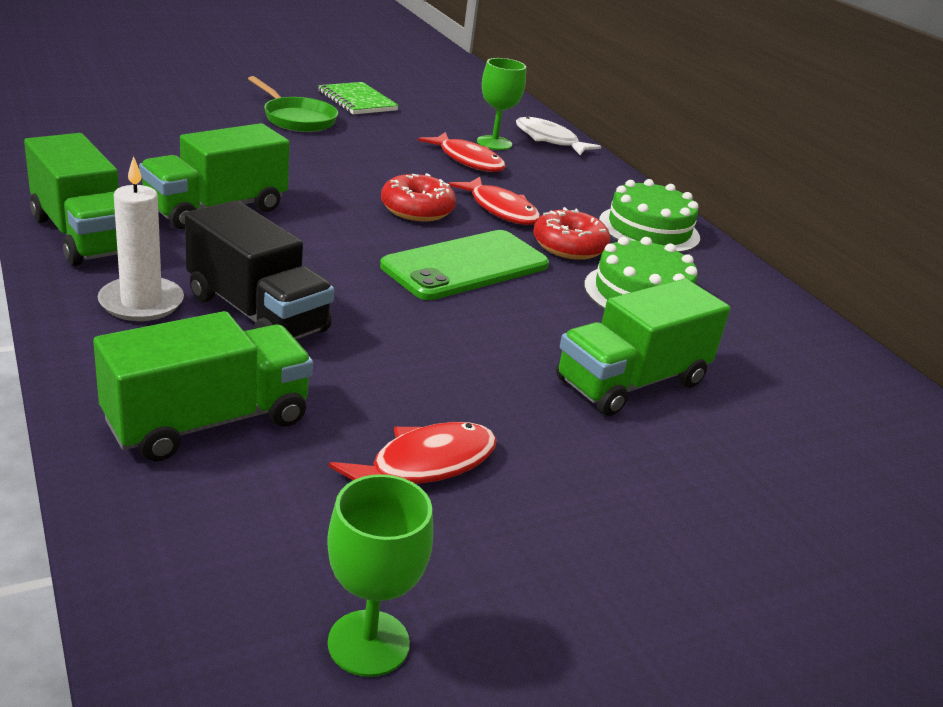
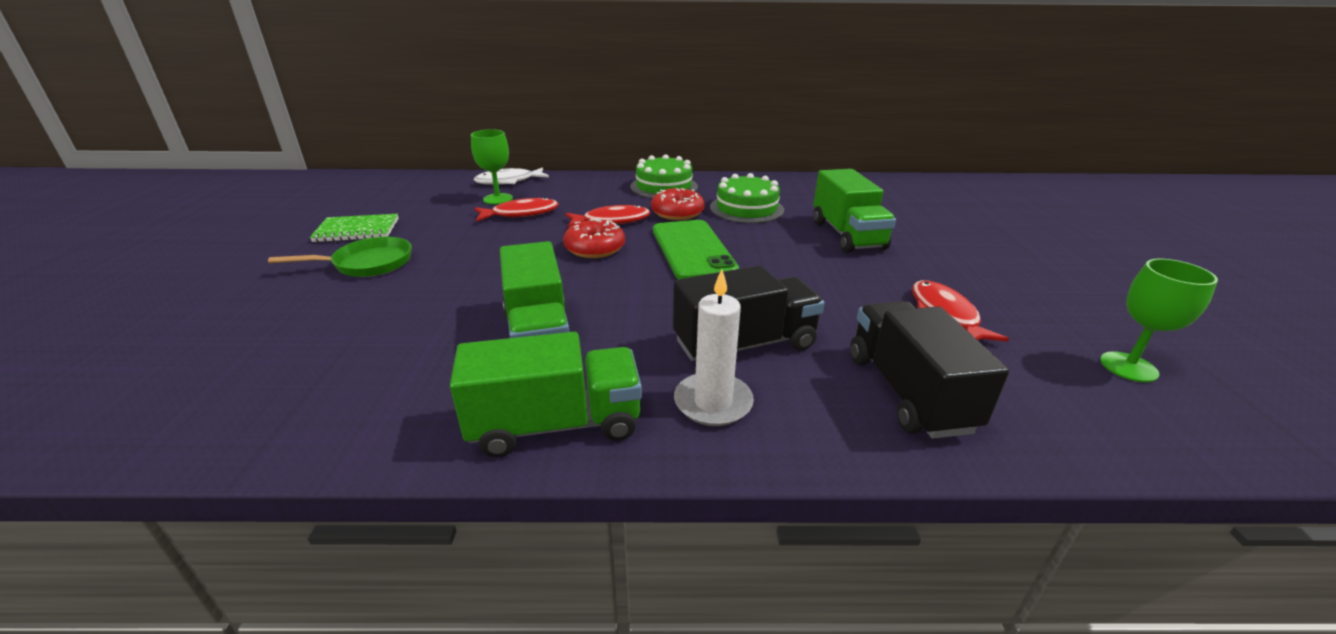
camera: 60 degrees left, 0 degrees up
(208, 421) = (908, 392): green truck -> black truck

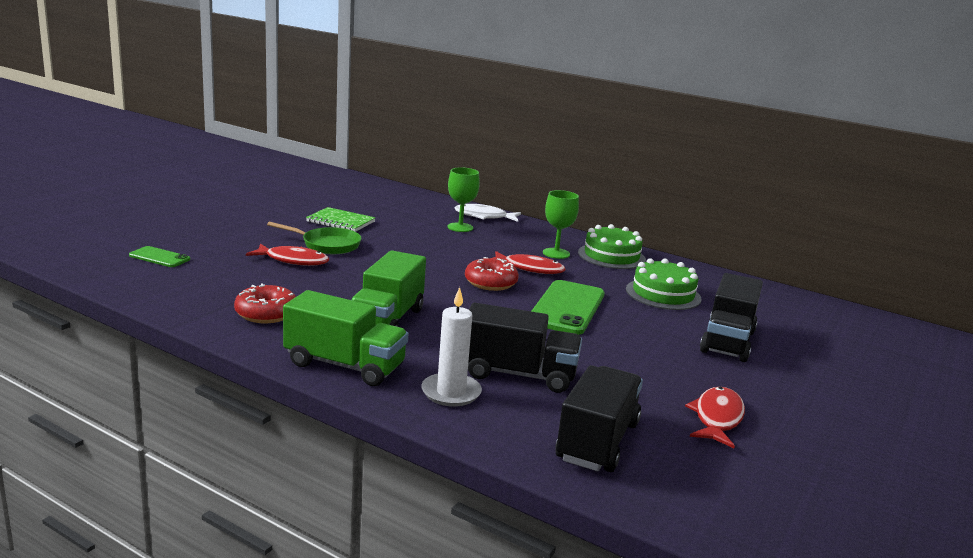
camera: 30 degrees right, 10 degrees down
(119, 365) = (159, 257): none -> green phone
(521, 214) = (465, 243): red fish -> red fish (293, 260)
(677, 213) = (593, 279): red donut -> red donut (266, 314)
(847, 235) = (727, 341): green truck -> black truck
(1128, 367) = (824, 506): green goblet -> green goblet (556, 253)

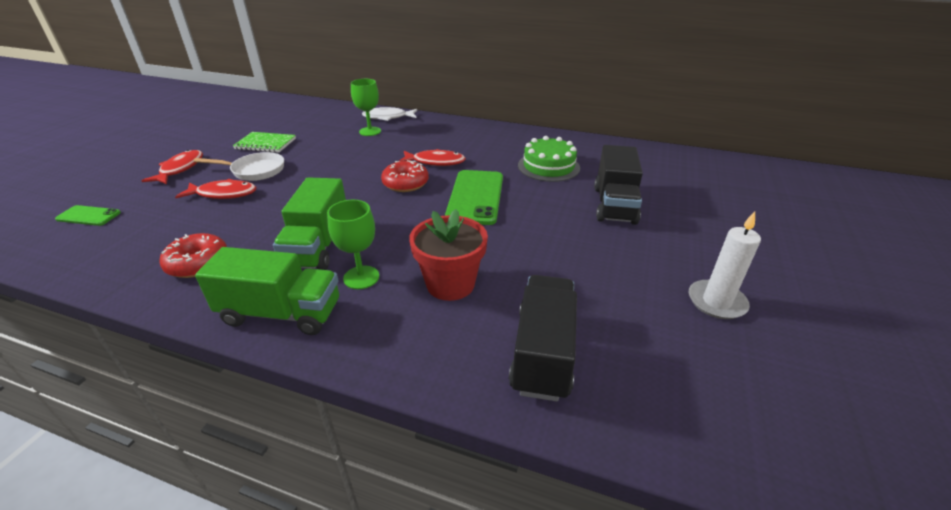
camera: 10 degrees left, 15 degrees up
(327, 245) = (255, 171): green pan -> white pan
(451, 392) = (392, 323): white candle -> white candle (716, 302)
(518, 374) = (450, 284): black truck -> red flower pot
(556, 253) = (453, 143): green goblet -> green goblet (361, 277)
(611, 256) = (498, 137): green cake -> none
(717, 418) = (636, 294): red fish -> red fish (180, 169)

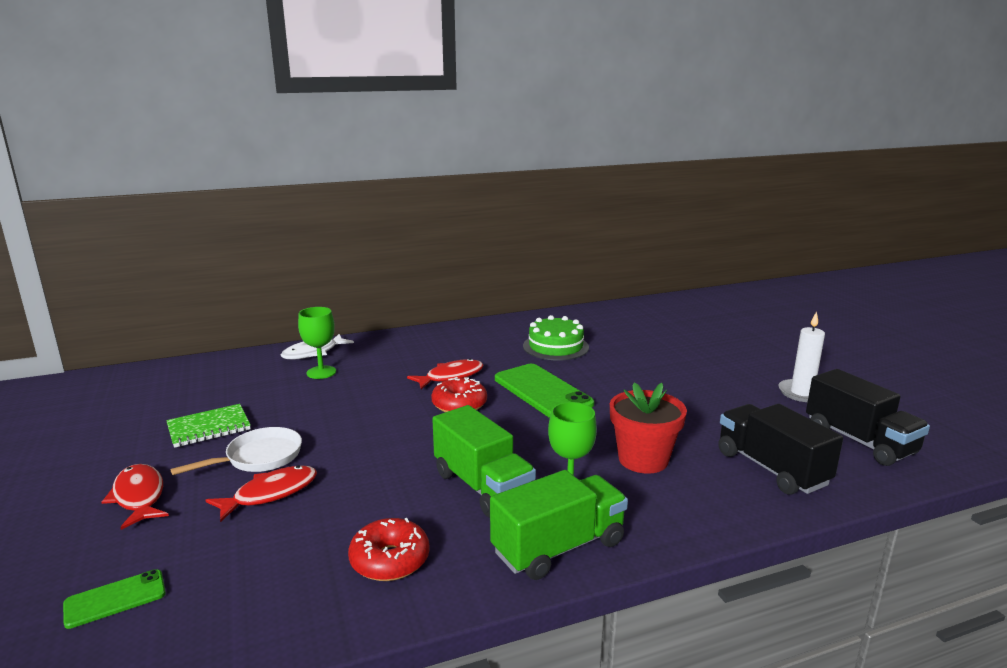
camera: 40 degrees left, 15 degrees down
(614, 205) = (651, 358): black truck -> black truck (859, 441)

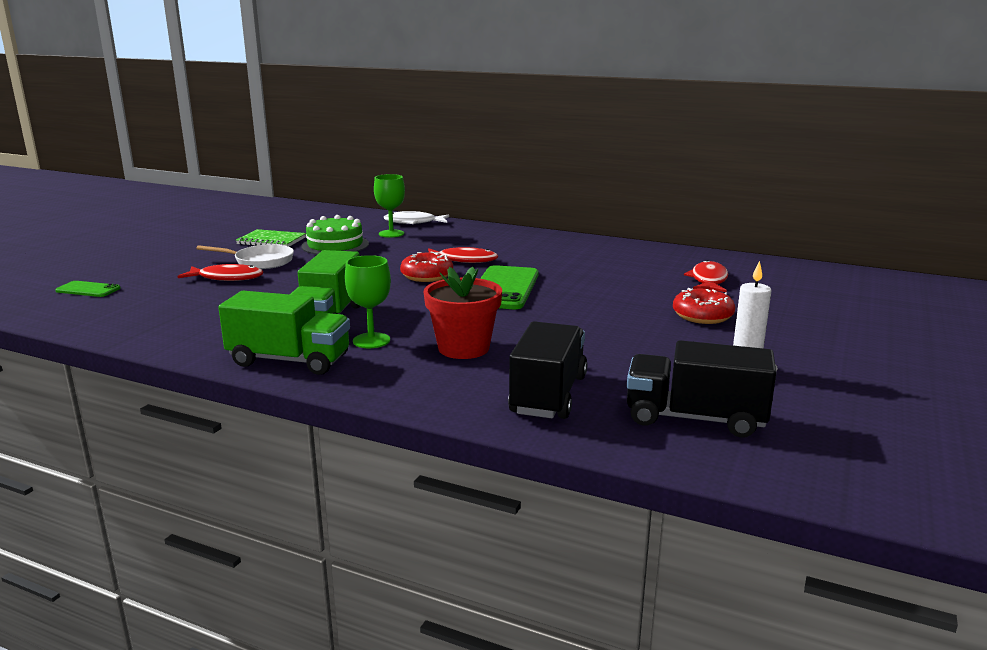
camera: 45 degrees right, 0 degrees up
(139, 497) = (179, 258): red fish -> red fish (708, 280)
(390, 560) = (204, 325): red donut -> red donut (702, 316)
(555, 346) = (594, 267): green cake -> green cake (335, 245)
(859, 441) = (695, 418): black truck -> black truck turned 90 degrees clockwise

